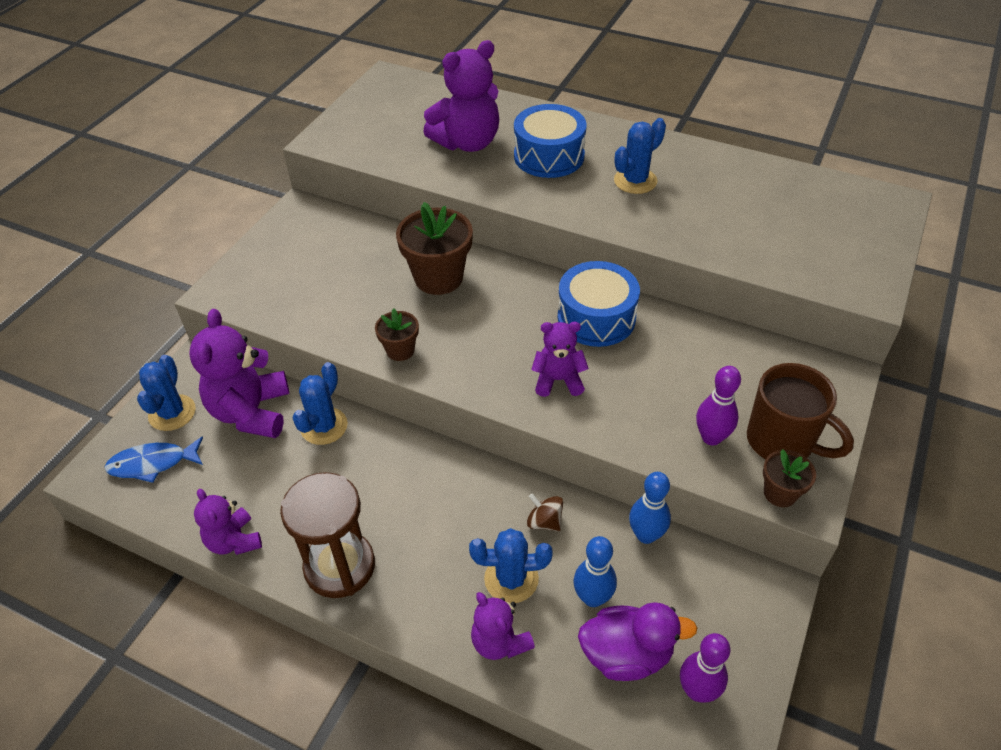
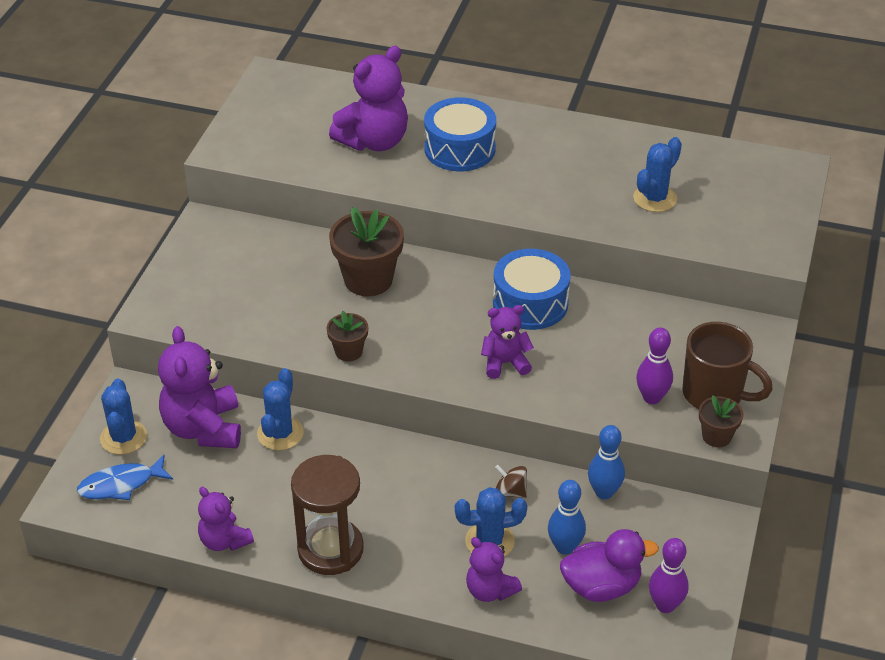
camera: 10 degrees left, 5 degrees down
(635, 181) = (549, 167): blue cactus -> blue cactus (655, 198)

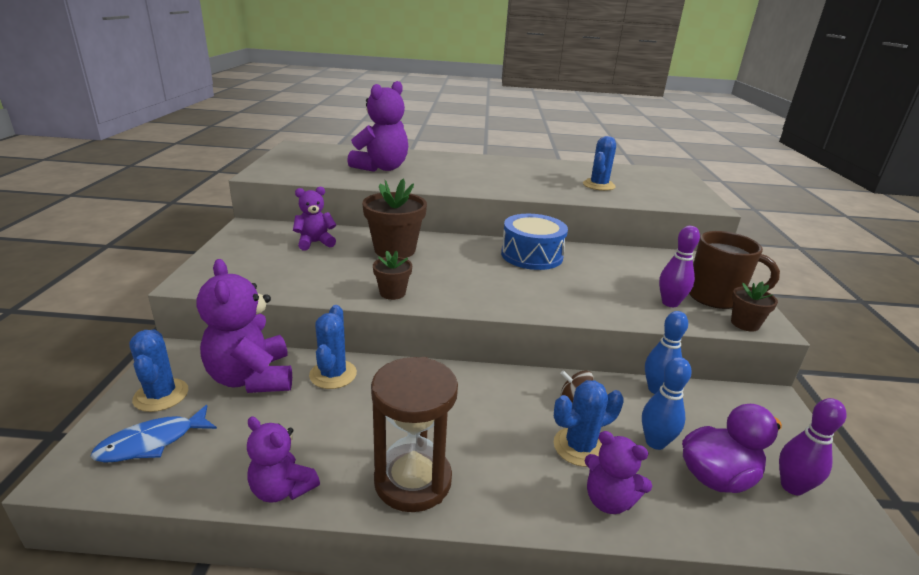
camera: 15 degrees left, 15 degrees down
(460, 149) = (446, 170): blue drum -> none
(505, 363) = (534, 291): purple teddy bear -> purple teddy bear (315, 243)

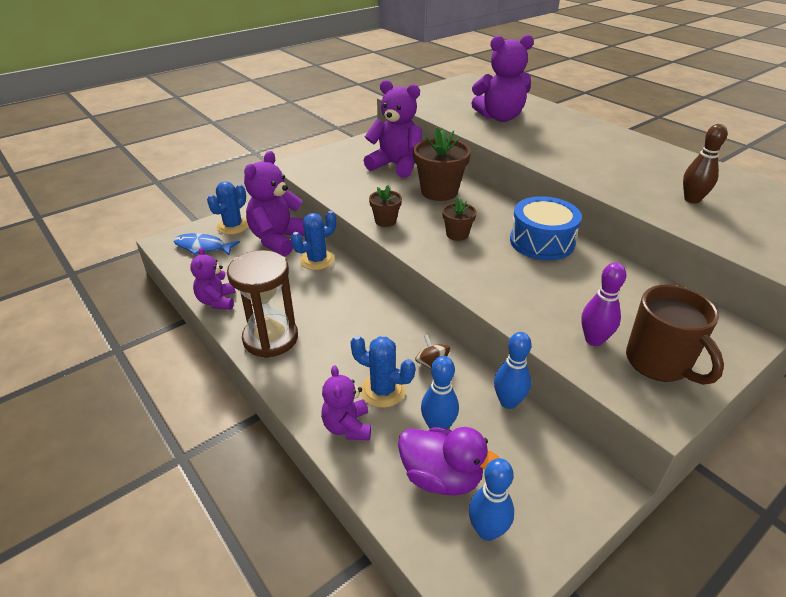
camera: 50 degrees right, 10 degrees up
(315, 243) = (396, 165): purple teddy bear -> purple teddy bear, size x1.71
(598, 185) = (692, 199): blue cactus -> brown bowling pin
(745, 324) = (636, 397): brown flower pot -> brown flower pot (457, 234)
(792, 487) = (487, 530): purple bowling pin -> blue bowling pin

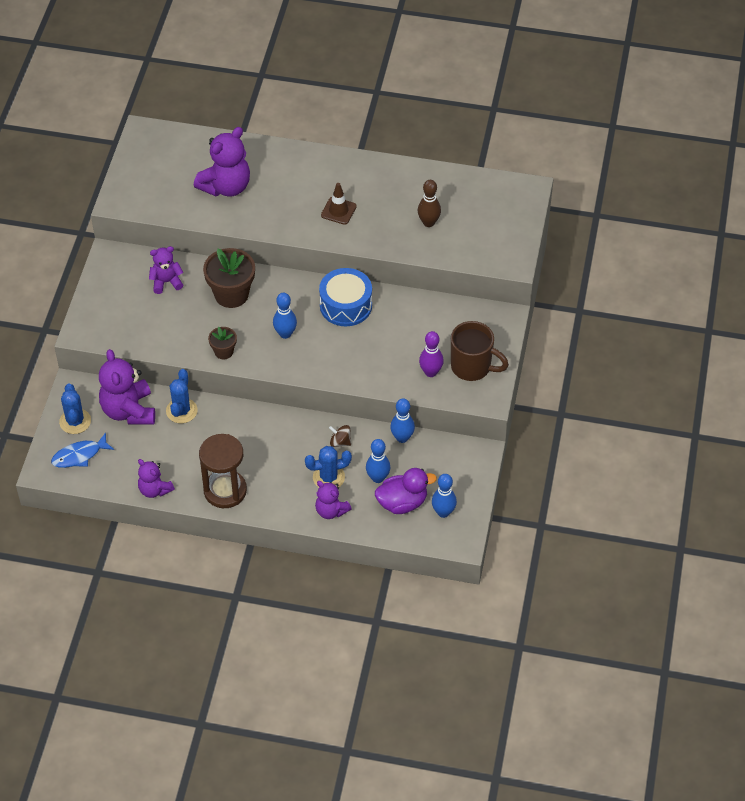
camera: 40 degrees left, 15 degrees up
(396, 165) = (166, 282): purple teddy bear -> purple teddy bear, size x0.58
(457, 234) = (285, 334): brown flower pot -> blue bowling pin
(592, 160) = (338, 211): none -> brown traffic cone

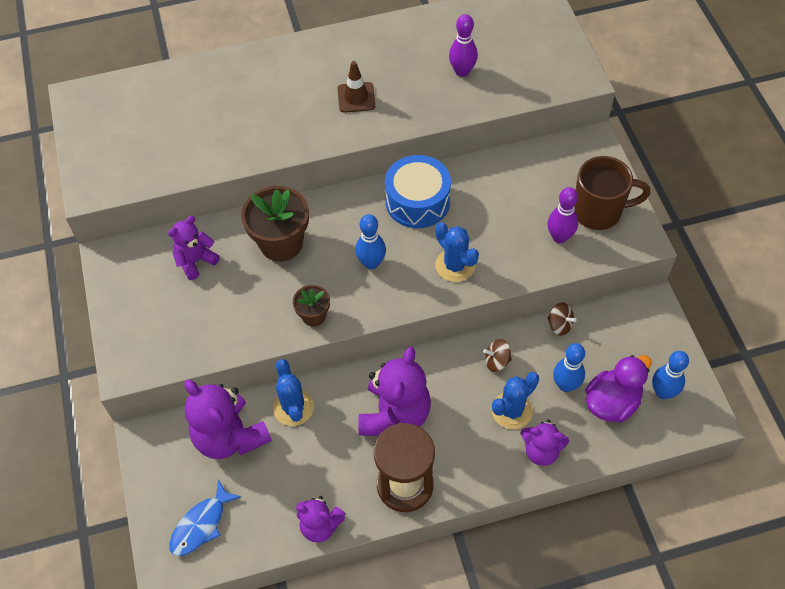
camera: 25 degrees left, 5 degrees up
(75, 421) = (171, 481): blue cactus -> blue cactus (455, 265)
(226, 187) = (211, 121): purple teddy bear -> purple teddy bear (395, 414)
(402, 438) = (559, 325): blue bowling pin -> brown spinning top
(428, 222) = (462, 71): brown bowling pin -> purple bowling pin

